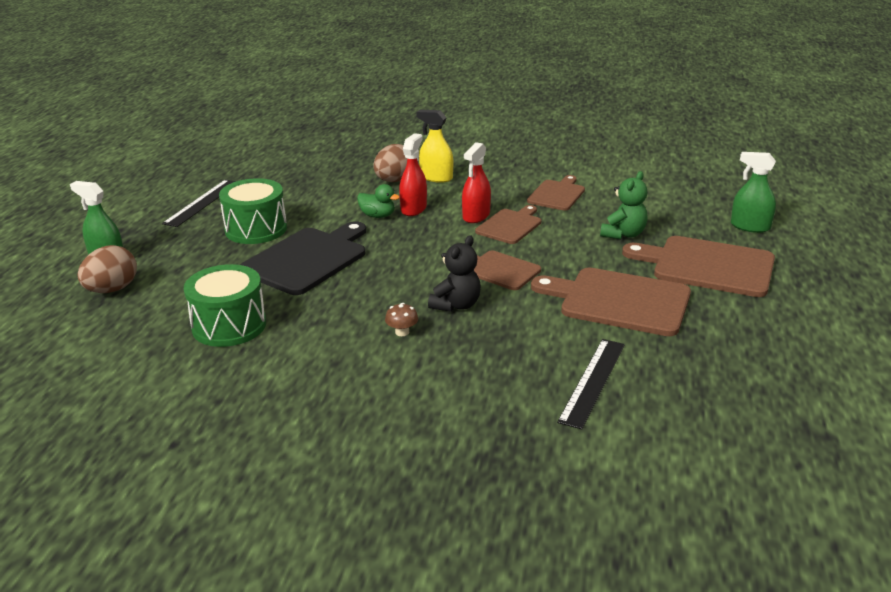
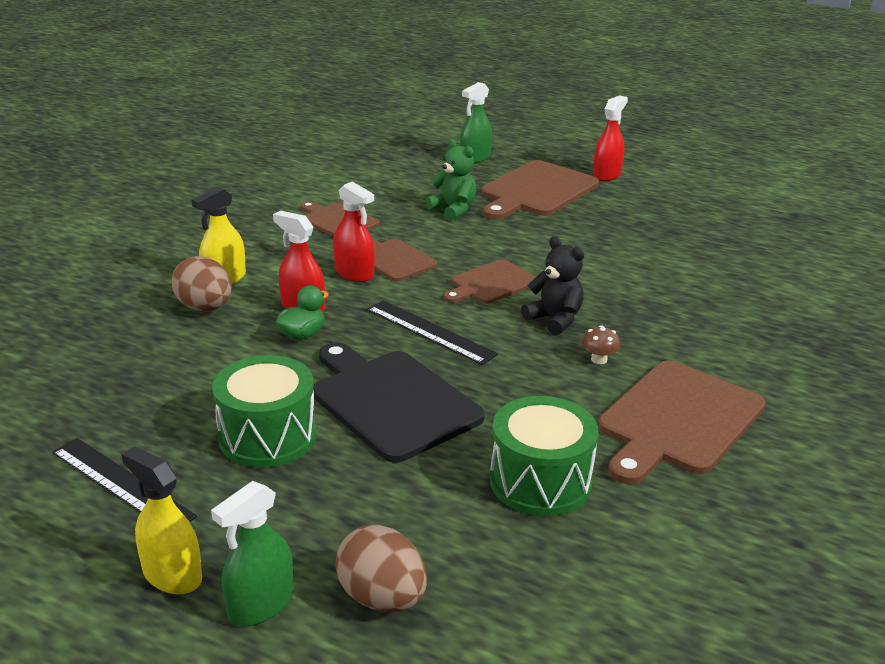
camera: 75 degrees left, 0 degrees up
(129, 232) = (172, 575): none -> yellow spray bottle
(593, 382) = (712, 280): black ruler -> black ruler (430, 331)
(619, 301) = (582, 240): brown cutting board -> brown cutting board (678, 421)
(795, 299) = (607, 175): none -> red spray bottle

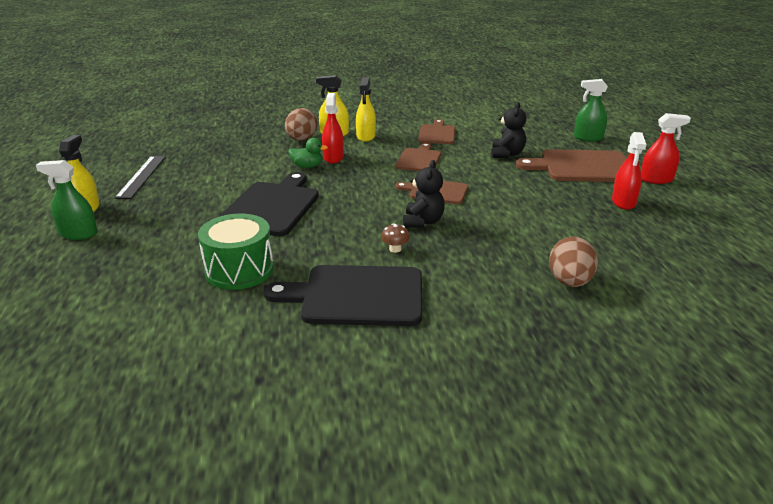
camera: 55 degrees right, 0 degrees up
(267, 436) = (208, 190): green drum -> none
(271, 263) = (366, 136): none -> yellow spray bottle
(354, 273) = (387, 156): red spray bottle -> red spray bottle (623, 202)
(382, 598) = (102, 259): brown egg -> brown egg (569, 282)
(430, 331) = (355, 193): black ruler -> none
(453, 210) = (507, 154): green teddy bear -> black teddy bear
(678, 421) = (356, 296): brown cutting board -> black cutting board

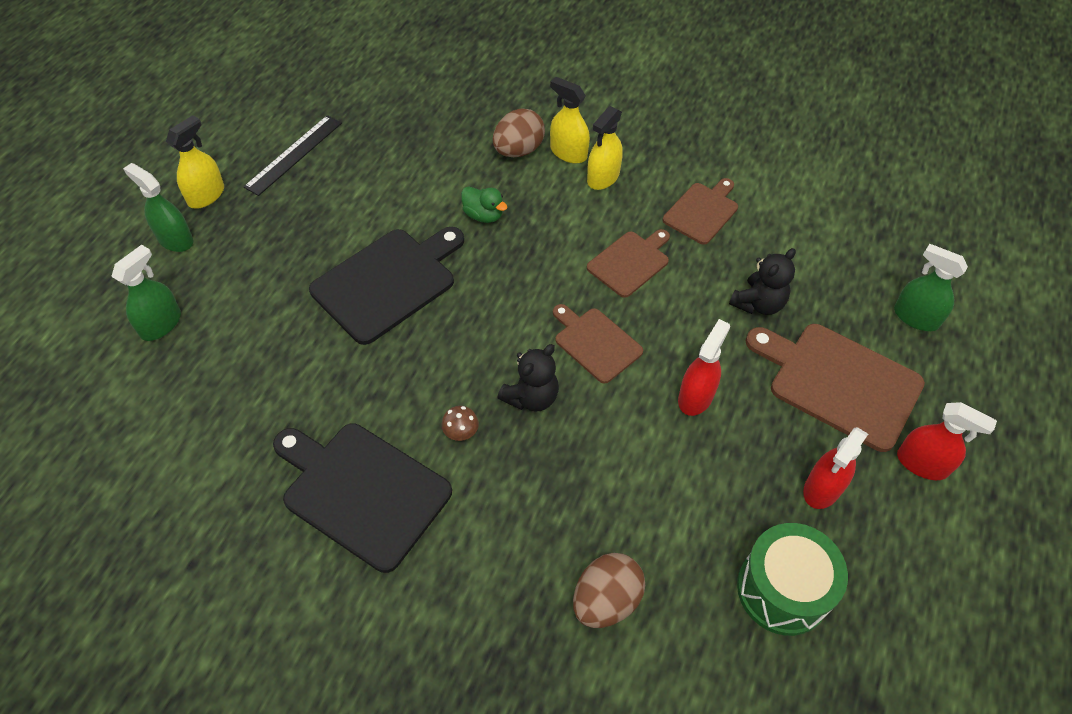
camera: 30 degrees right, 25 degrees up
(105, 274) = (161, 324): none -> green spray bottle
(239, 270) = (281, 383): green drum -> green drum (782, 589)
(333, 157) = (527, 209): red spray bottle -> red spray bottle (695, 396)

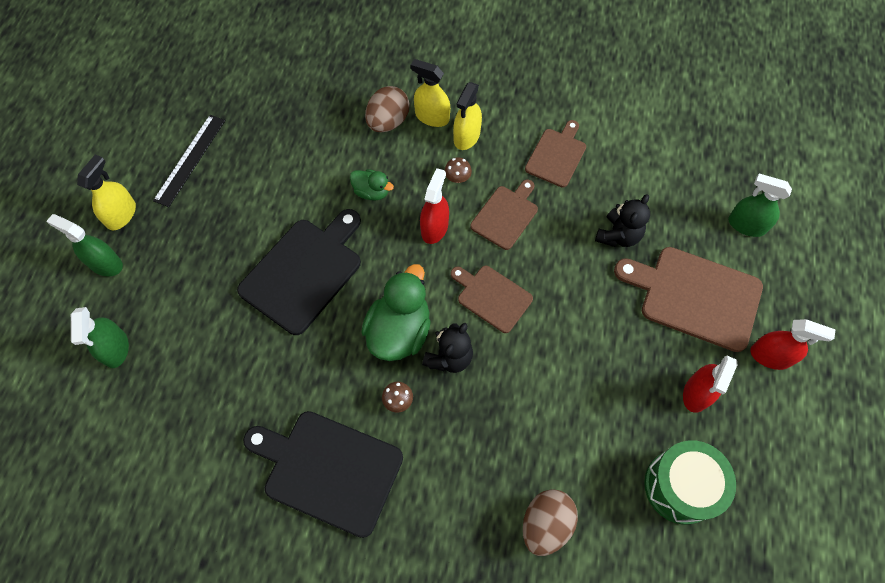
camera: 10 degrees left, 10 degrees up
(161, 324) = (115, 348): green spray bottle -> green spray bottle turned 150 degrees clockwise
(480, 360) = (399, 331): none -> green duck
(583, 216) = (457, 178): none -> brown mushroom
(695, 396) = (583, 331): red spray bottle -> red spray bottle (434, 228)

